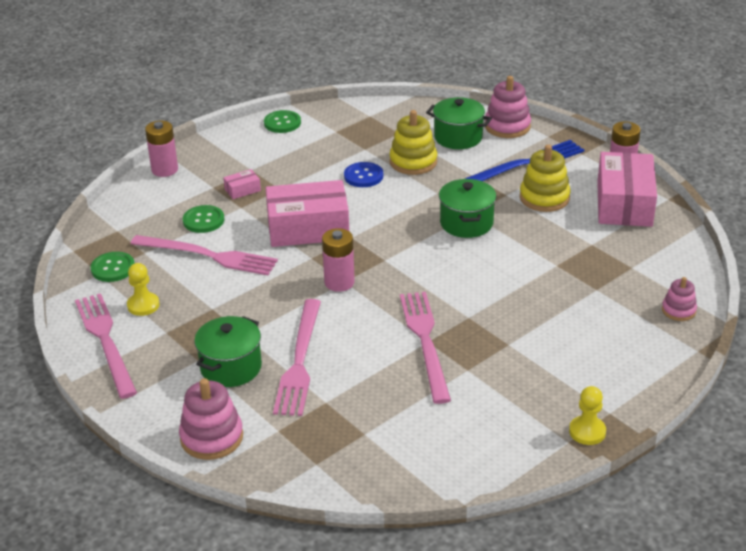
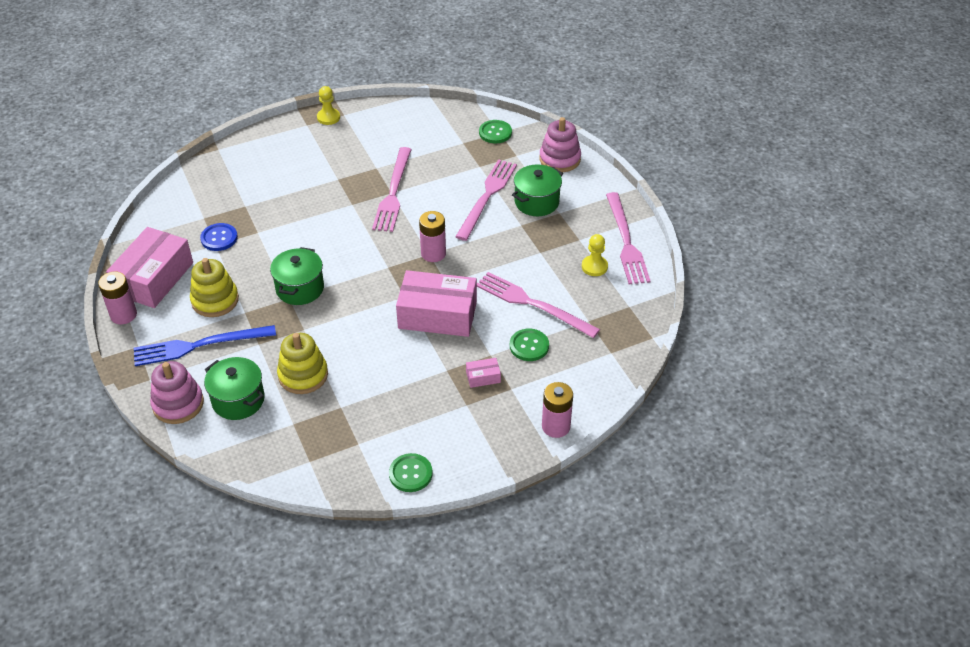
camera: 165 degrees left, 10 degrees up
(113, 268) = (617, 309): green button -> green button (495, 133)
(363, 176) = (360, 367): blue button -> blue button (219, 238)
(678, 310) = (203, 178): pink stacking toy -> none

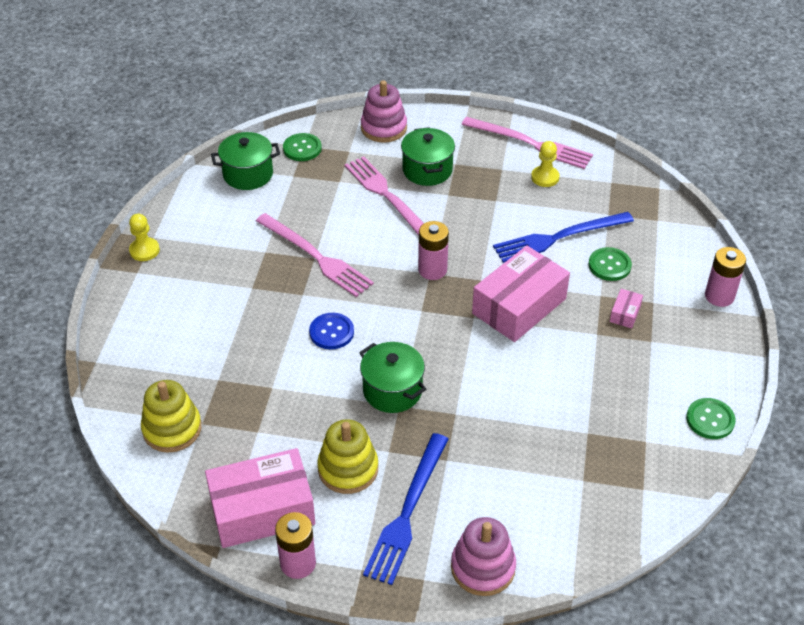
camera: 55 degrees left, 0 degrees up
(154, 278) = (262, 510): pink box -> pink box turned 75 degrees counterclockwise
(219, 238) = (250, 424): blue button -> blue button (331, 332)
(238, 400) = (516, 511): green pot -> green pot (248, 174)
(303, 375) = (521, 443): yellow stacking toy -> yellow stacking toy (172, 429)
(532, 304) = (559, 237): pink fork -> blue fork

